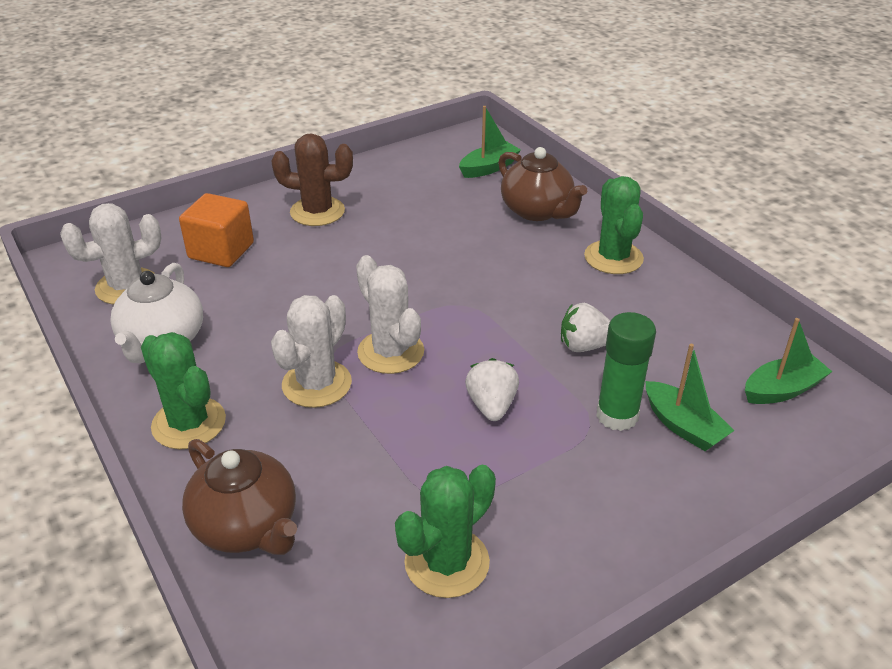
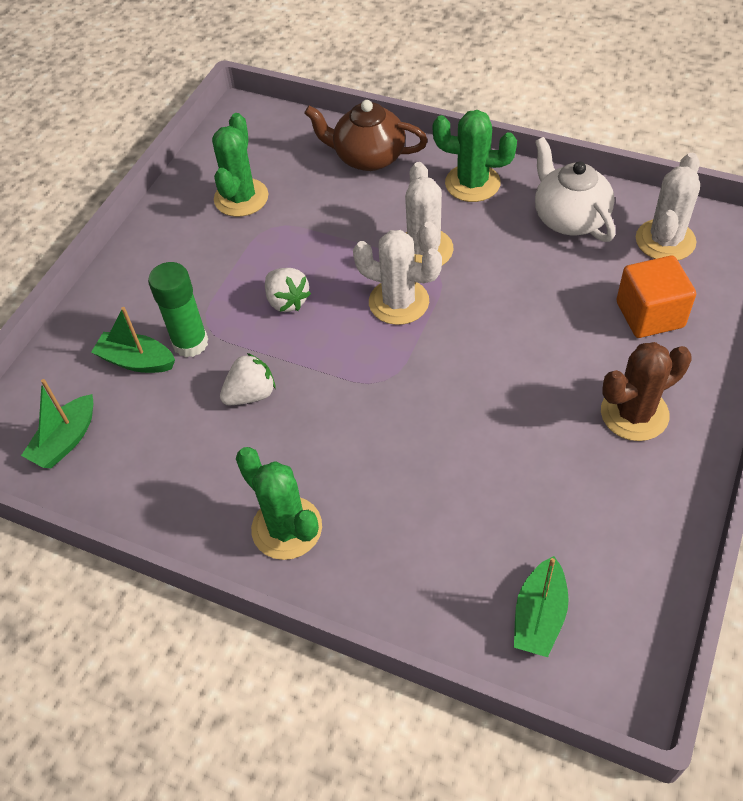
camera: 150 degrees right, 15 degrees up
(537, 211) = (417, 561): brown teapot -> none

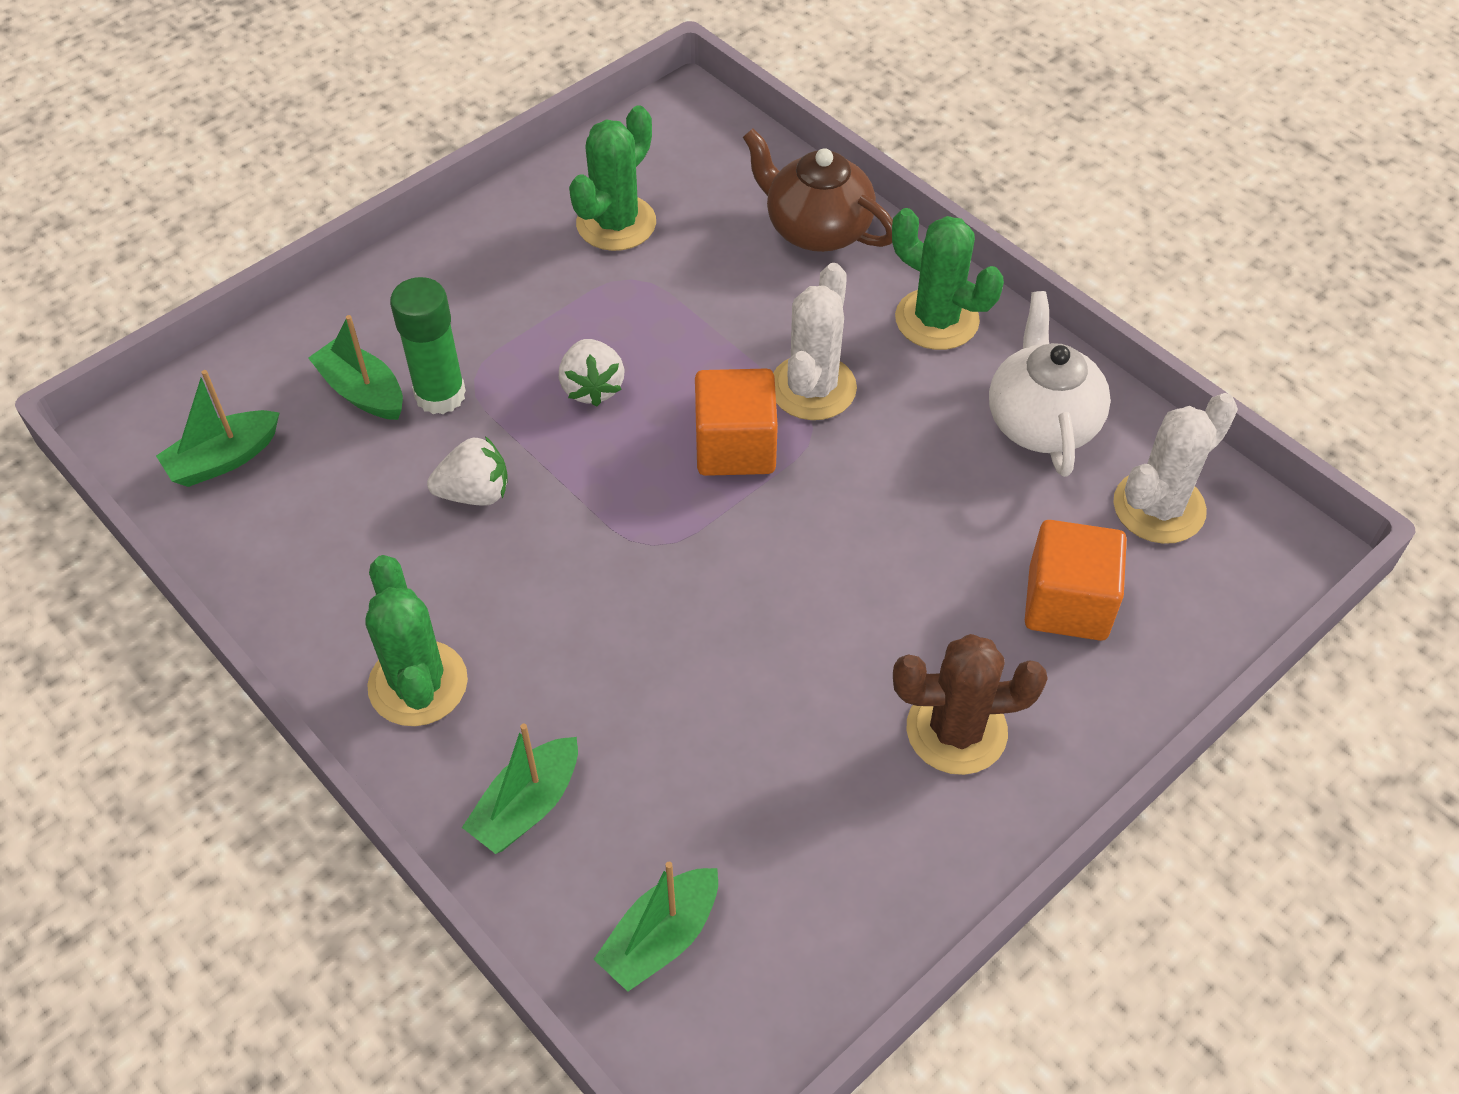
camera: 20 degrees right, 0 degrees up
(399, 302) = (735, 447): white cactus -> orange cube
(405, 573) = (527, 806): none -> green boat

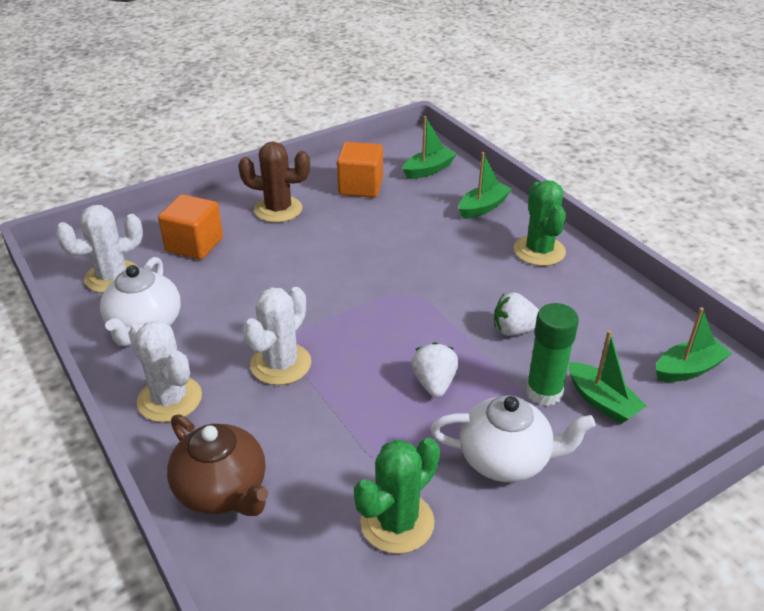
camera: 170 degrees left, 15 degrees down
(496, 302) = (505, 459): none -> white teapot
(735, 447) = (345, 335): orange cube -> orange cube (360, 187)
(936, 319) = (170, 399): green cactus -> white cactus

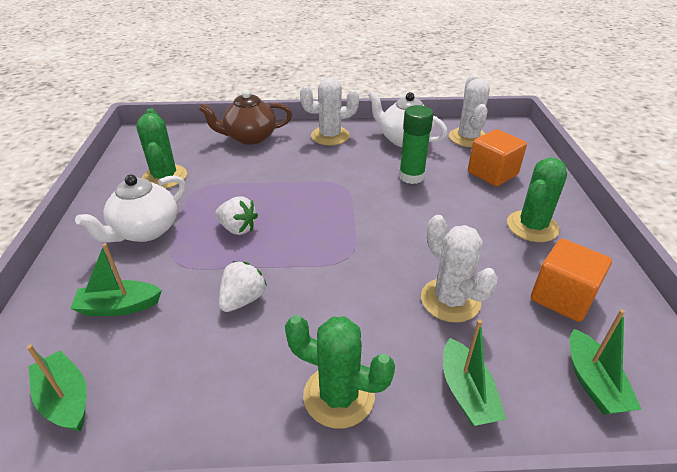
camera: 120 degrees right, 0 degrees up
(278, 209) = (532, 226): brown cactus -> green cactus
(281, 364) = (322, 175): white cactus -> white cactus (450, 300)
(544, 392) = (167, 278): green glue stick -> green glue stick (411, 176)
(688, 369) = (66, 399): green boat -> green boat turned 135 degrees clockwise

